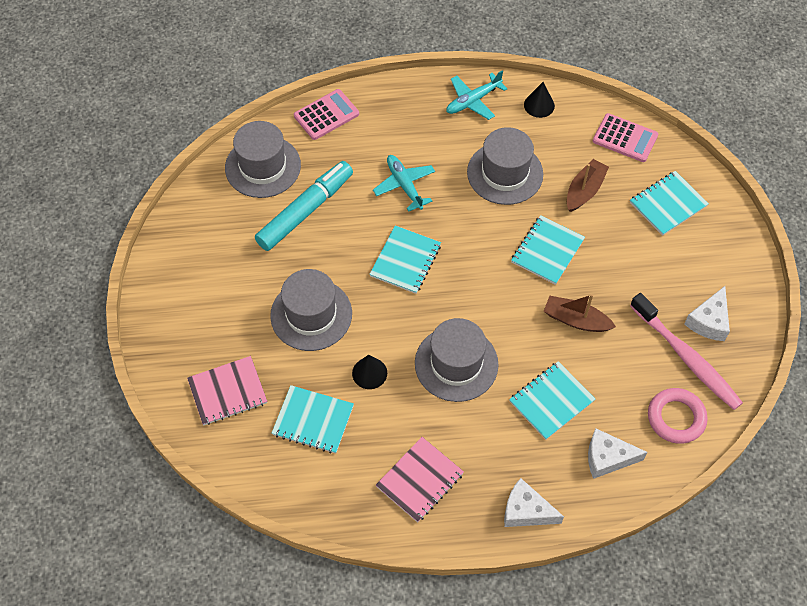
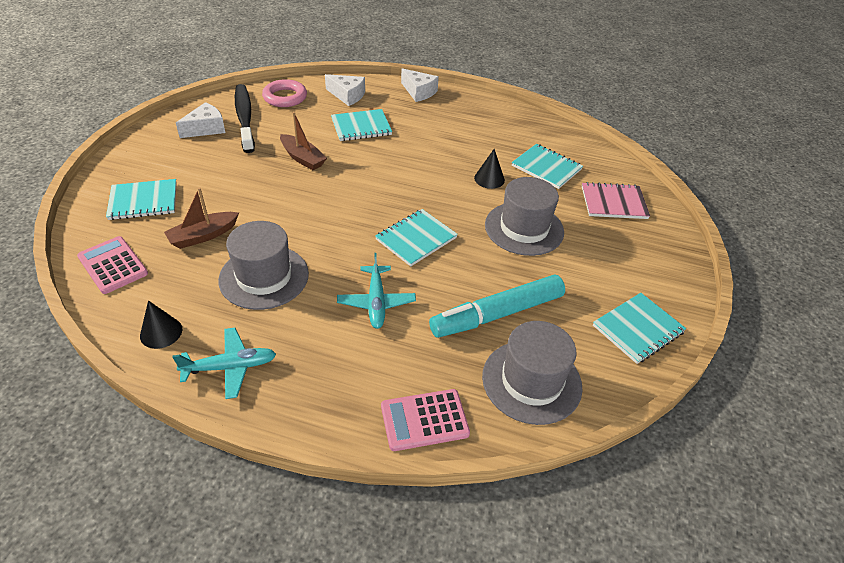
camera: 160 degrees left, 15 degrees down
(419, 480) = (480, 121): pink notebook -> none
(456, 364) = (416, 164): grey hat -> none
(547, 251) = (283, 204): turquoise notebook -> turquoise notebook (638, 329)
(686, 357) = (244, 118): pink toothbrush -> black toothbrush

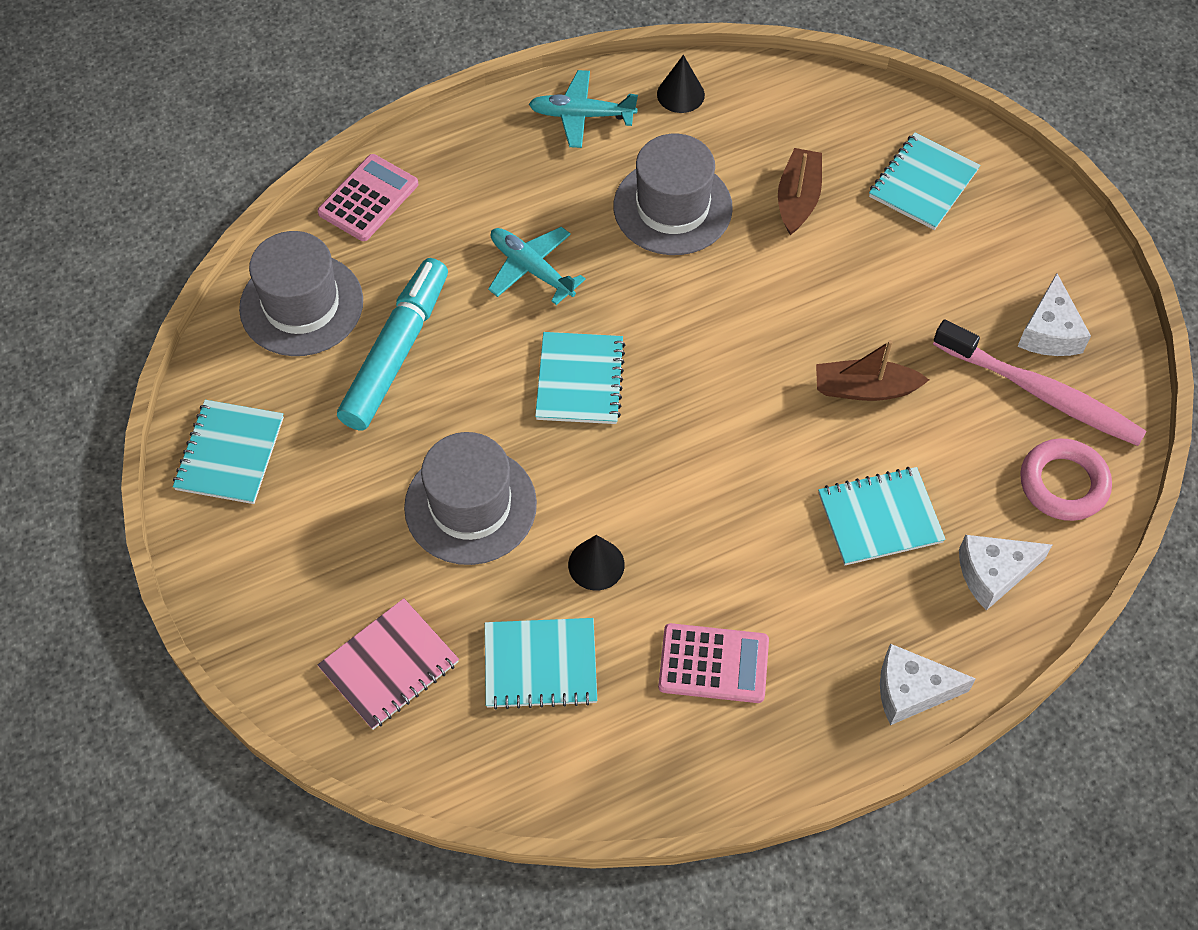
camera: 140 degrees right, 15 degrees up
(113, 265) = (823, 107): pink calculator -> pink calculator (713, 664)
(230, 367) = (581, 115): turquoise plane -> turquoise plane turned 60 degrees clockwise
(244, 118) = (1041, 393): black toothbrush -> pink toothbrush
(361, 127) = (880, 518): turquoise notebook -> turquoise notebook turned 45 degrees clockwise

